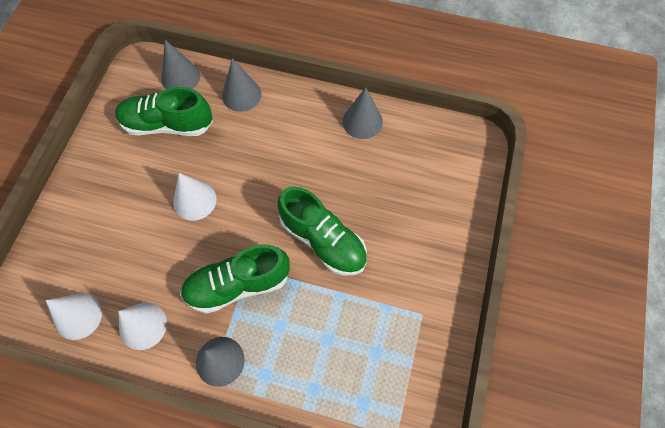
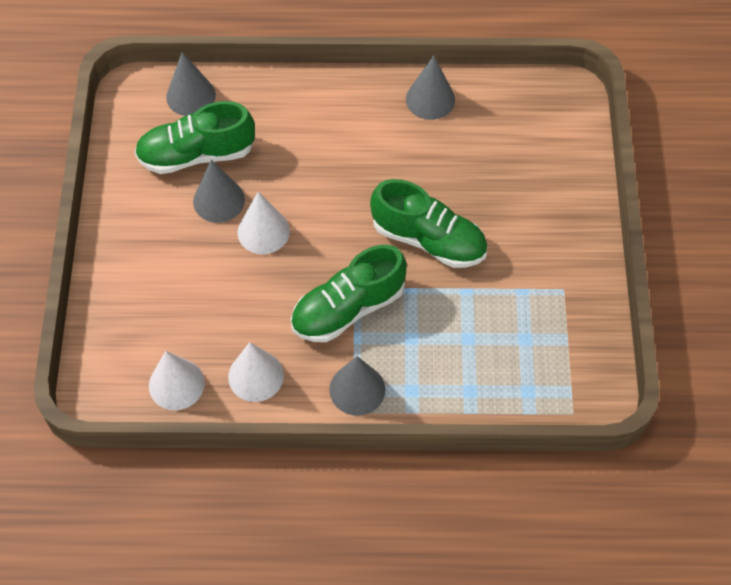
camera: 15 degrees left, 5 degrees down
(241, 95) = (274, 100): grey cone -> grey cone (219, 200)

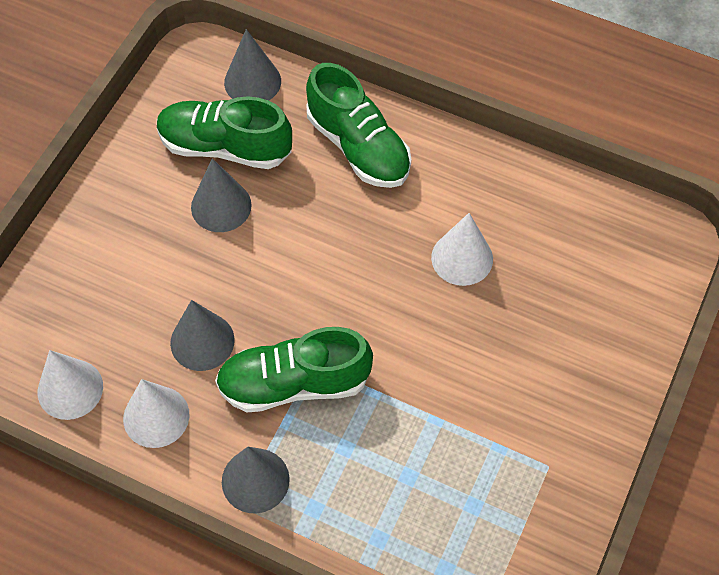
camera: 25 degrees right, 0 degrees up
(263, 231) = (249, 259): white cone -> white cone (462, 258)
(428, 239) = (423, 342): green shoe -> green shoe (358, 146)
(430, 99) = (508, 184): grey cone -> grey cone (202, 341)

